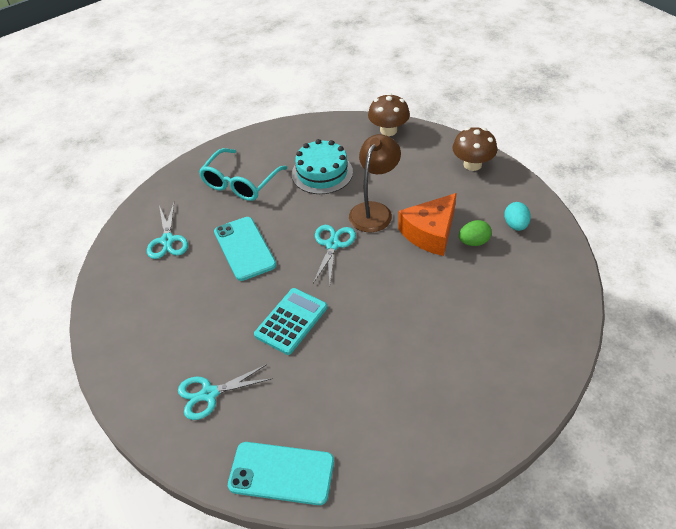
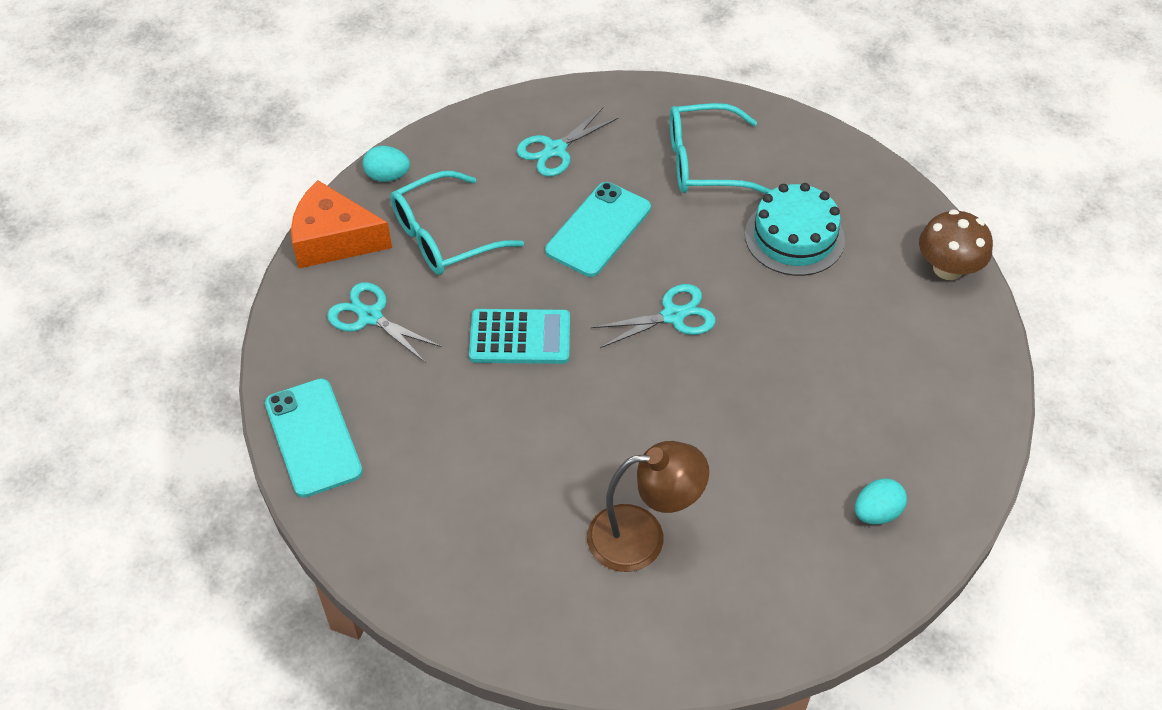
camera: 55 degrees right, 5 degrees up
(104, 332) = (387, 176): none -> turquoise egg
(181, 324) = (444, 236): none -> turquoise glasses
(374, 210) = (770, 330): brown lamp -> brown lamp (642, 537)
(430, 233) = (778, 414): orange cheese -> orange cheese (334, 239)
(472, 164) = (963, 405): brown mushroom -> none
(473, 242) = (801, 474): green egg -> none

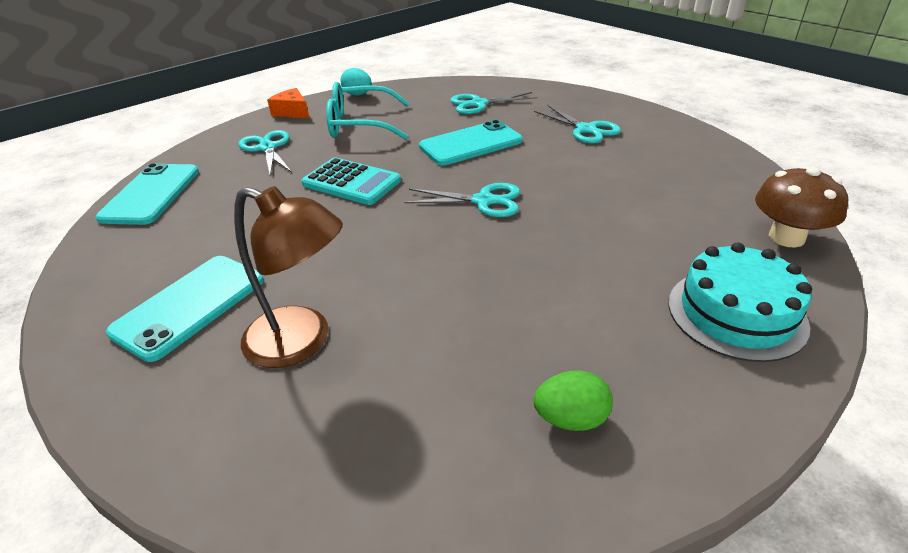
camera: 30 degrees right, 15 degrees down
(334, 239) = (292, 112): orange cheese -> orange cheese, size x0.59
(513, 546) = (190, 306): none -> turquoise phone
(704, 162) = (586, 129): turquoise glasses -> turquoise scissors
(794, 237) = (633, 182): turquoise cake -> turquoise cake (736, 313)
(876, 513) = (571, 419): turquoise egg -> green egg

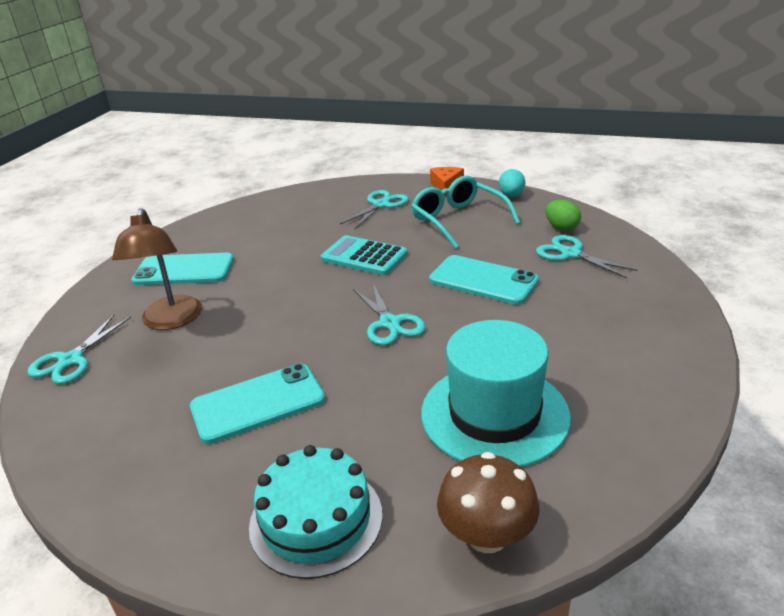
camera: 60 degrees right, 5 degrees down
(151, 194) = (286, 200): turquoise phone -> turquoise phone (258, 403)
(351, 182) = (364, 256): turquoise calculator -> turquoise calculator turned 120 degrees clockwise
(571, 419) = (143, 456): green egg -> green egg (561, 228)
(586, 129) = (592, 331): turquoise scissors -> turquoise scissors (71, 360)
(653, 193) = (494, 414): none -> turquoise hat

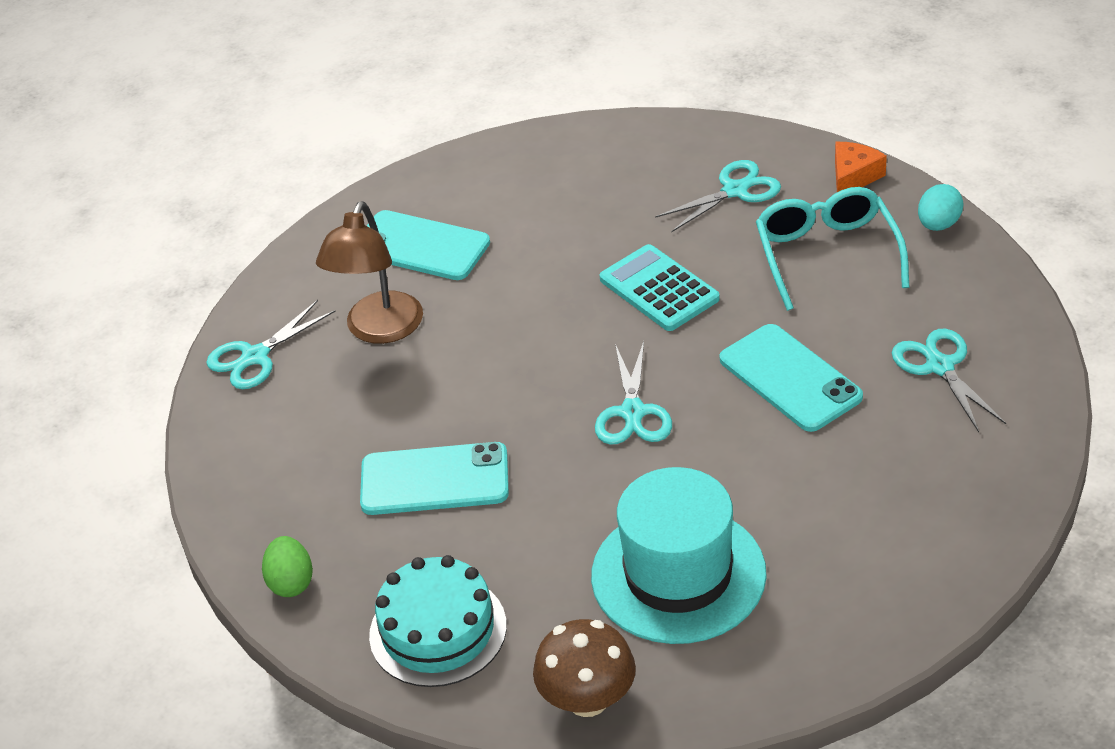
camera: 25 degrees right, 10 degrees up
(561, 228) = (964, 313): green egg -> green egg (291, 582)

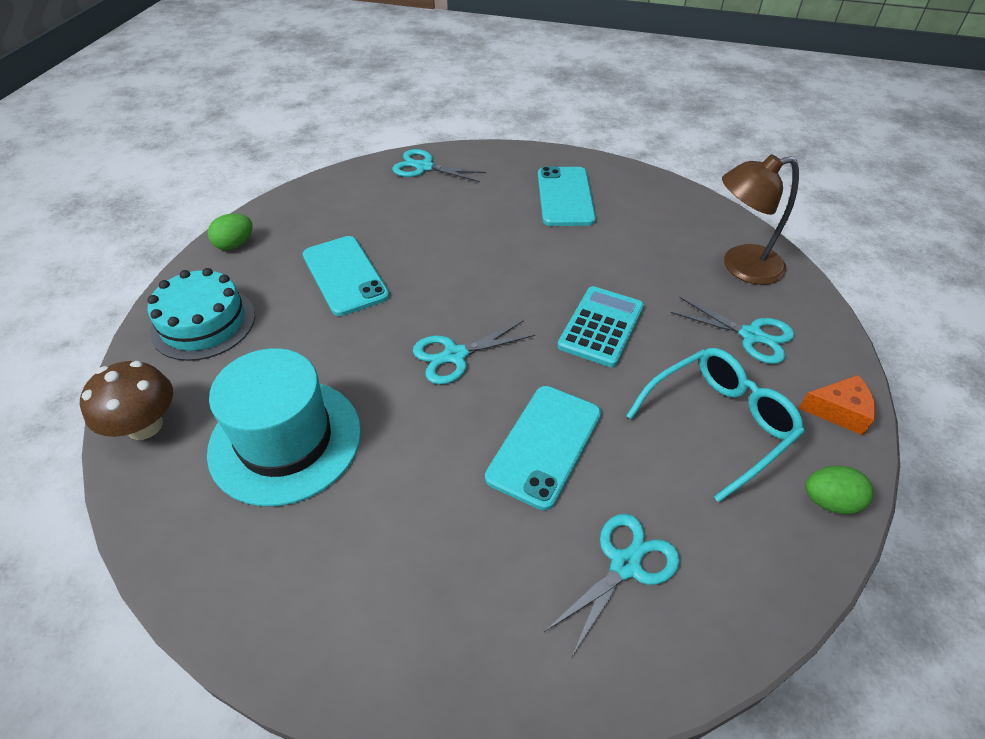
camera: 60 degrees right, 5 degrees up
(379, 330) = (474, 206): brown lamp -> brown lamp (741, 267)
(938, 224) = (829, 501): turquoise egg -> green egg

